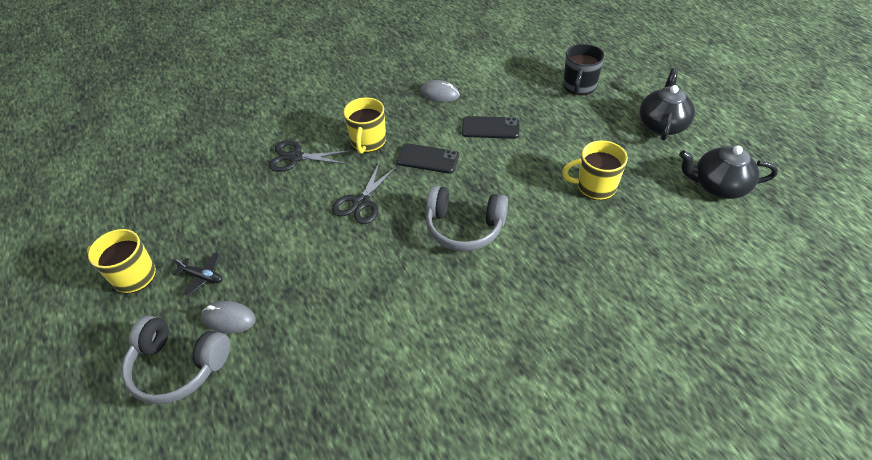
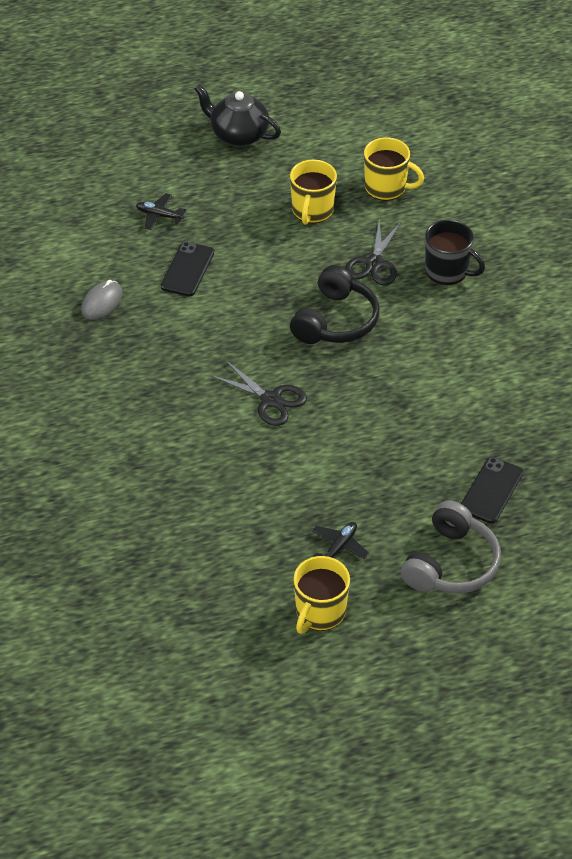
camera: 80 degrees left, 0 degrees up
(229, 319) = (403, 522): grey mouse -> none
(296, 157) = (169, 454): black scissors -> black scissors (374, 263)
(368, 142) = (168, 382): yellow mug -> yellow mug (386, 187)
(427, 159) = (220, 333): black phone -> black phone (491, 490)
(464, 227) = (336, 321): grey headphones -> black headphones
(542, 102) = (159, 215): none -> black plane
(579, 86) = (144, 178): black mug -> black mug (447, 271)
(718, 186) = (342, 127): black teapot -> none

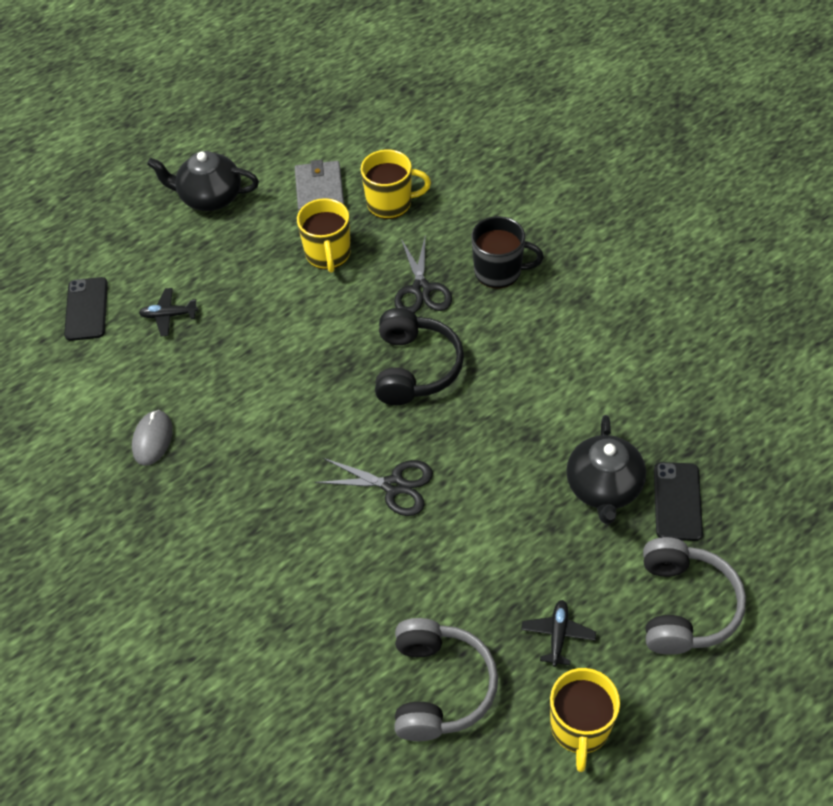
camera: 20 degrees left, 5 degrees up
(187, 269) = (229, 366): black phone -> black phone (86, 309)
(229, 548) = (440, 687): none -> grey headphones
(332, 158) = (319, 191): none -> grey wallet
(437, 460) = (604, 488): none -> black teapot

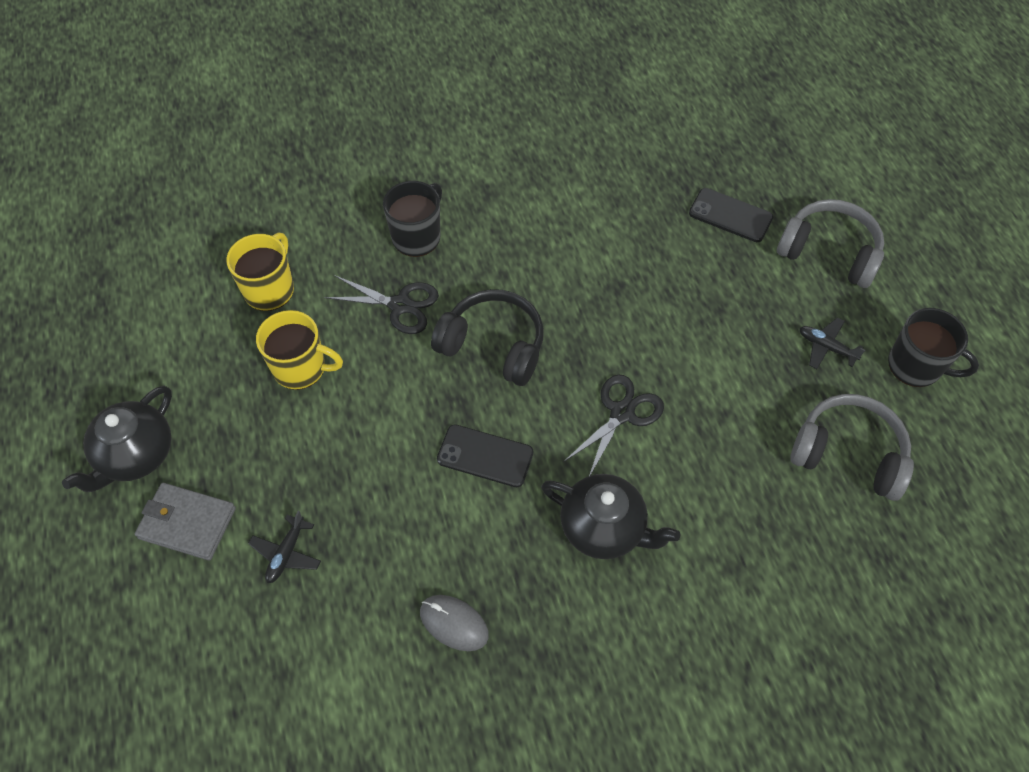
camera: 70 degrees left, 5 degrees up
(86, 309) = (218, 645): black phone -> black phone (485, 456)
(319, 191) = (206, 345): grey wallet -> grey wallet (187, 523)
(580, 727) = (916, 366): yellow mug -> black mug
(604, 488) = (696, 257): black teapot -> black teapot (604, 528)

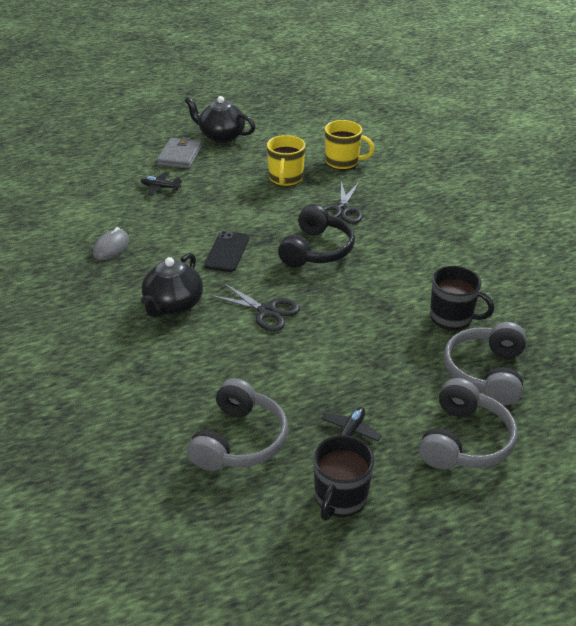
camera: 85 degrees right, 20 degrees down
(417, 237) = (404, 212): black mug -> black mug (452, 317)
(730, 215) = (486, 372): black phone -> grey headphones

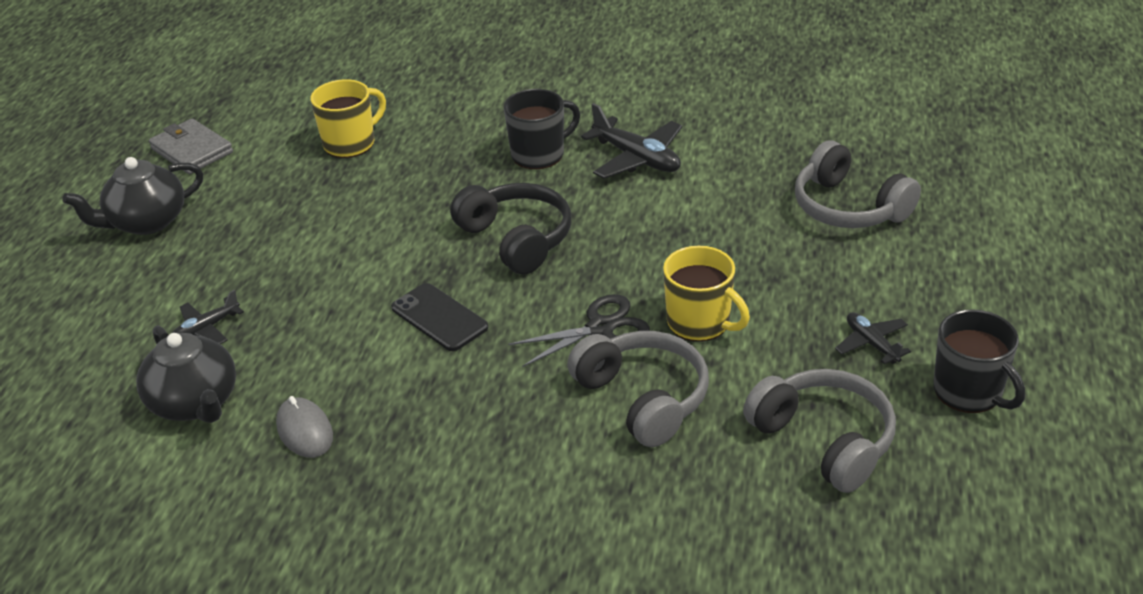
camera: 55 degrees left, 0 degrees up
(173, 305) = (507, 410): black teapot -> black teapot (195, 403)
(180, 156) = (146, 280): grey wallet -> grey wallet (192, 150)
(286, 179) = (330, 204): yellow mug -> yellow mug (700, 323)
(342, 209) = (454, 185): black scissors -> none
(439, 263) = (636, 158): none -> black plane
(452, 317) = (740, 191): black mug -> black mug (539, 154)
(464, 441) = (940, 267): grey headphones -> grey headphones (643, 398)

